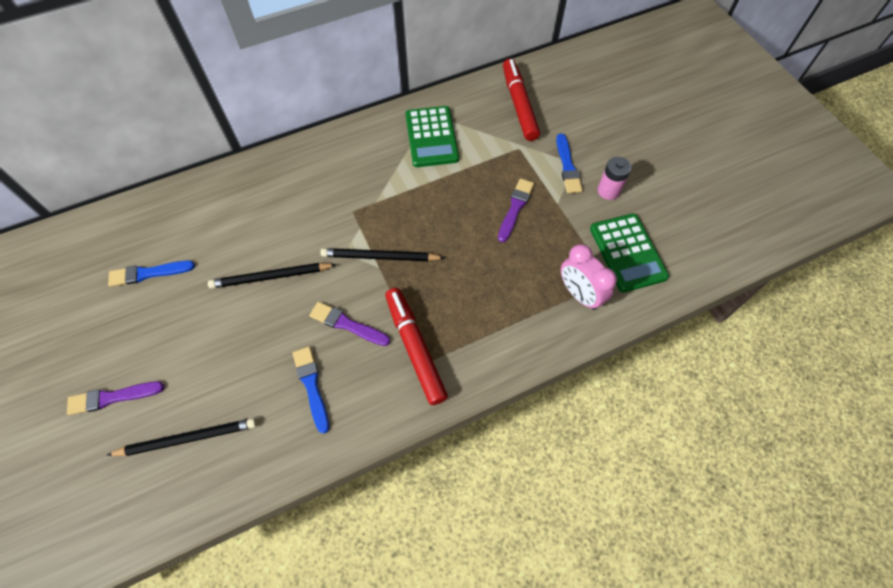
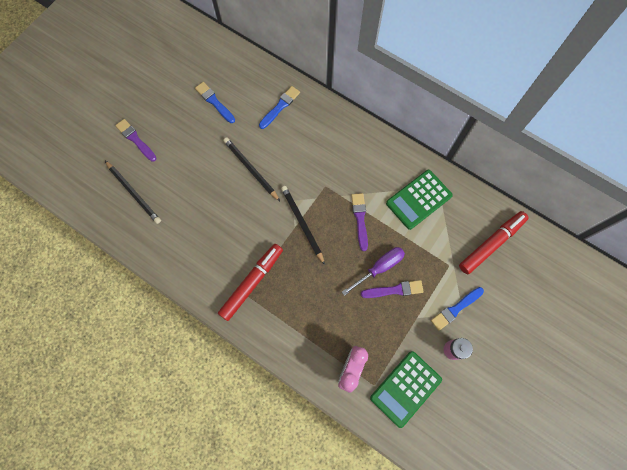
camera: 60 degrees right, 10 degrees up
(312, 386) = (196, 238): blue brush -> blue brush (280, 107)
(347, 324) = (245, 233): purple brush -> purple brush (360, 219)
(482, 209) = (379, 268): none -> purple screwdriver

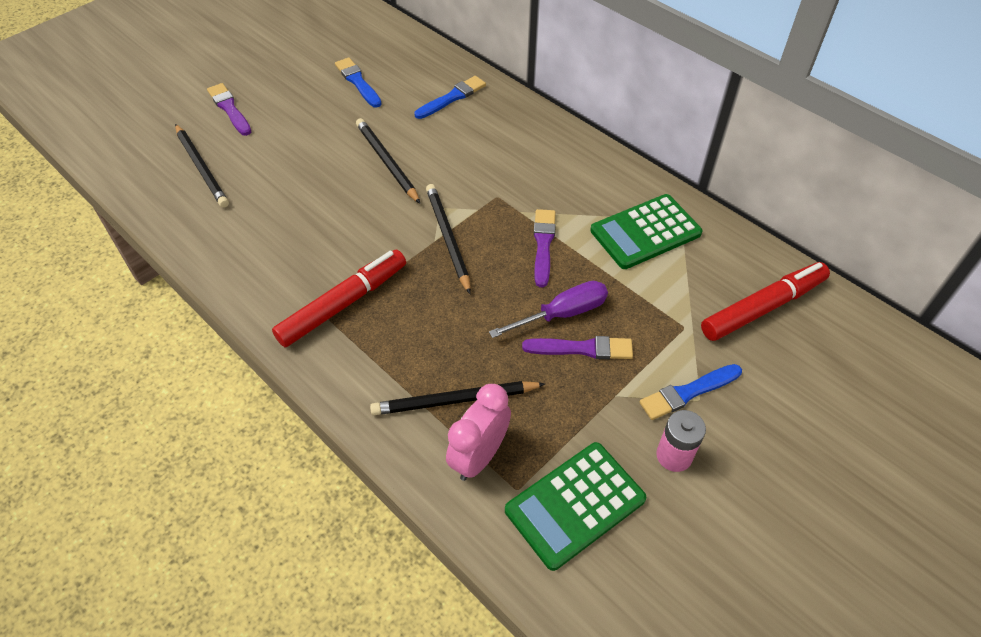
camera: 10 degrees right, 20 degrees down
(330, 337) = (455, 400): none -> black pencil

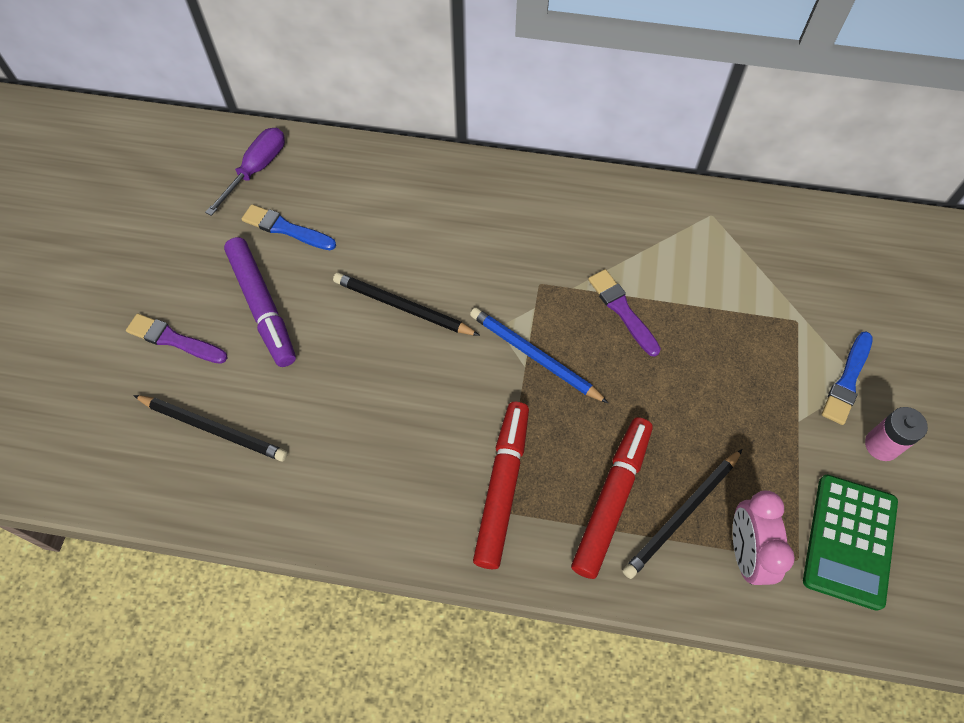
camera: 35 degrees left, 10 degrees up
(299, 117) = (262, 306): none -> purple marker
(447, 238) = (534, 356): black pencil -> blue pencil
(452, 98) = (400, 195): blue brush -> none
(562, 314) = (695, 371): purple screwdriver -> purple screwdriver (257, 169)
(582, 348) = (738, 394): purple brush -> none
(645, 232) = (694, 245): green calculator -> none
(762, 308) = (837, 264): red marker -> red marker (611, 500)

